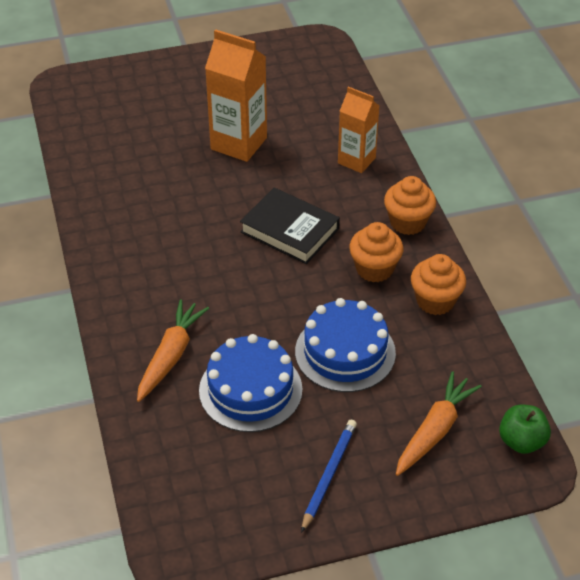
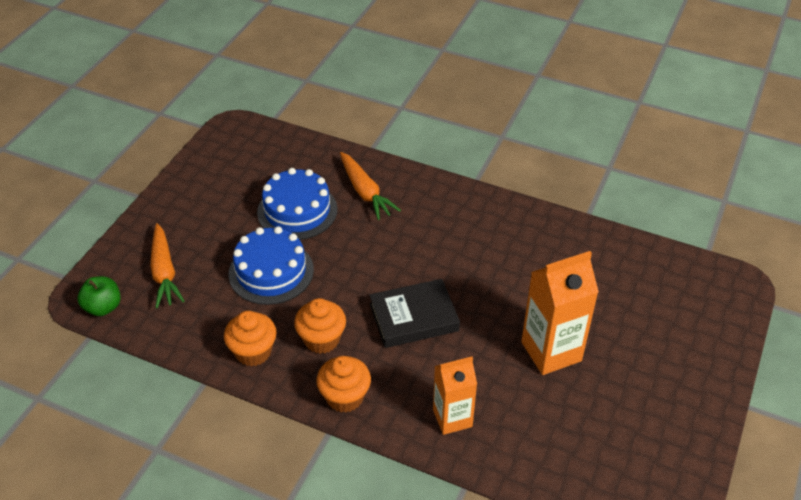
camera: 130 degrees right, 0 degrees up
(329, 475) = (200, 207): blue pencil -> none

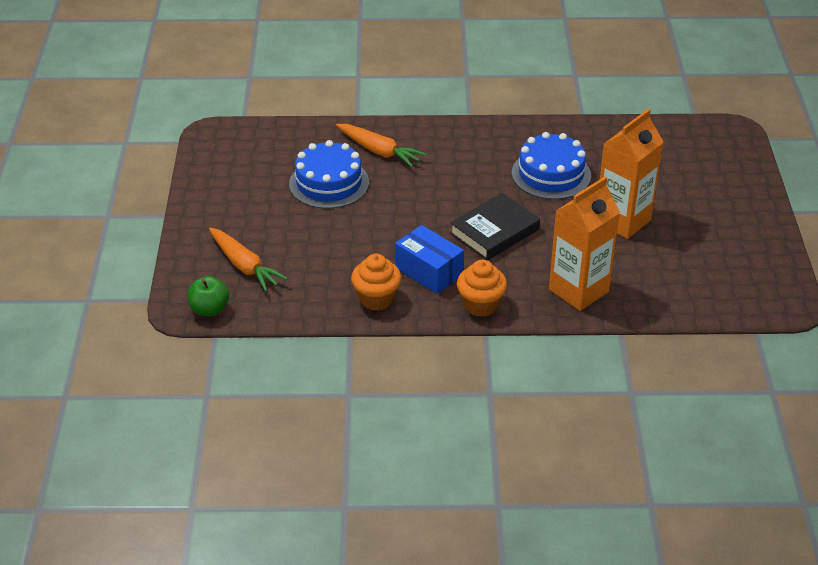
camera: 25 degrees left, 5 degrees down
(271, 271) = (343, 236): blue cake -> blue cake (551, 174)
(322, 339) = (429, 271): orange cupcake -> blue box
(452, 418) = (578, 290): orange carton -> orange carton, size x1.52

